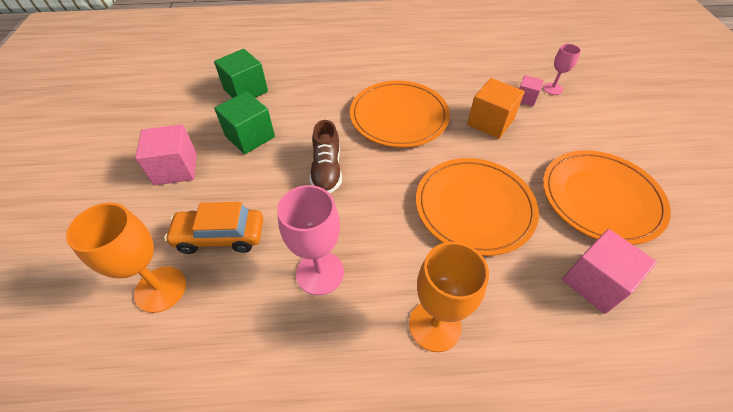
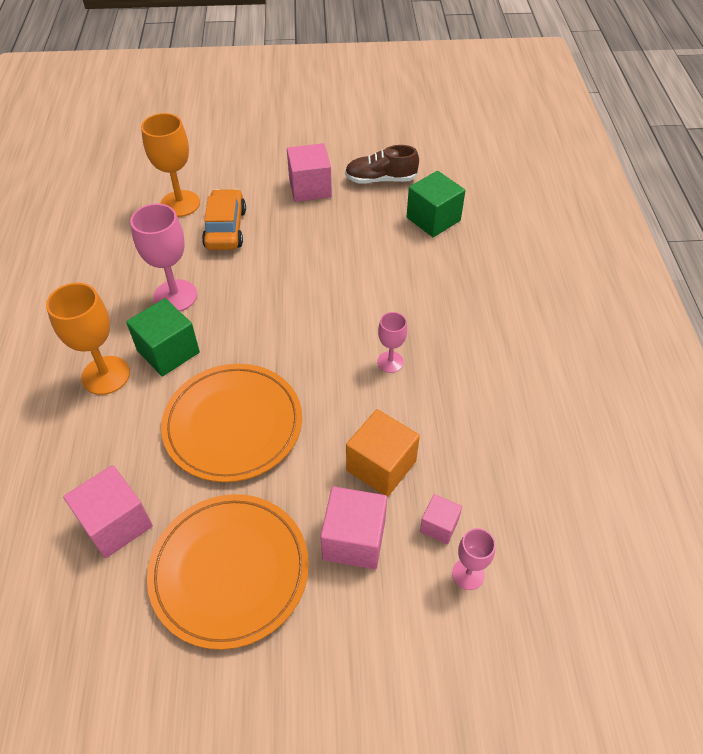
camera: 90 degrees right, 0 degrees up
(250, 136) = (354, 232): green cube -> green cube (168, 351)
(327, 170) = (300, 296): brown shoe -> brown shoe (380, 179)
(399, 116) = (390, 362): orange plate -> pink goblet
(550, 135) = (354, 539): none -> pink cube

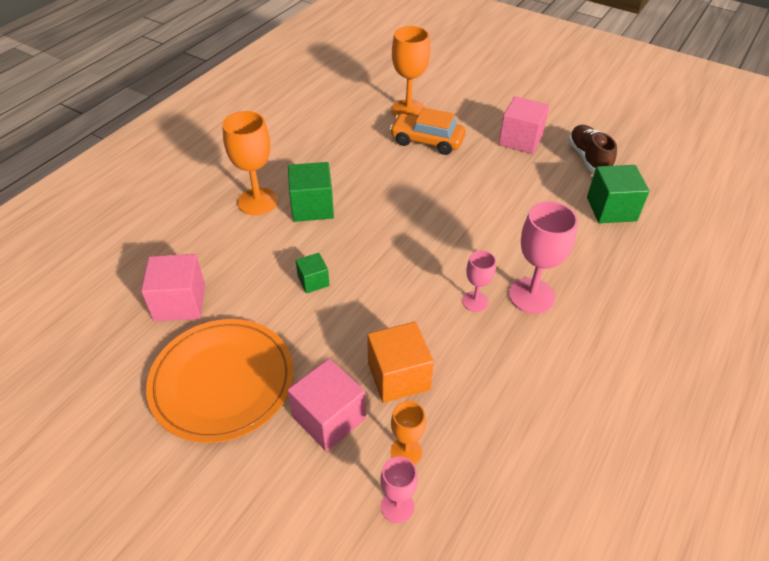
camera: 35 degrees right, 5 degrees down
(175, 296) = (350, 171): pink goblet -> pink goblet (531, 295)
(225, 228) = (427, 141): orange car -> orange car turned 105 degrees counterclockwise
(233, 424) = (313, 281): orange plate -> green cube
(380, 179) = (588, 158): brown shoe -> brown shoe turned 45 degrees clockwise
(439, 525) = (406, 452): pink cube -> orange goblet

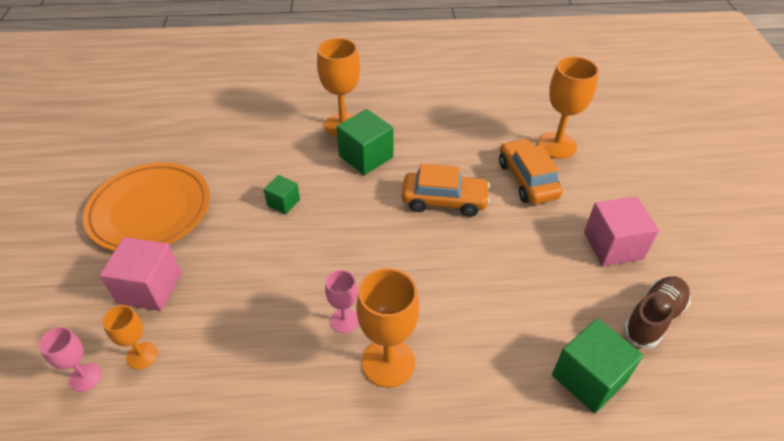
camera: 55 degrees right, 0 degrees up
(180, 302) = (208, 147): pink cube -> none
(398, 376) = (218, 309): orange cube -> none
(406, 190) = (444, 201): none -> orange car
(531, 295) = (388, 362): pink goblet -> orange goblet

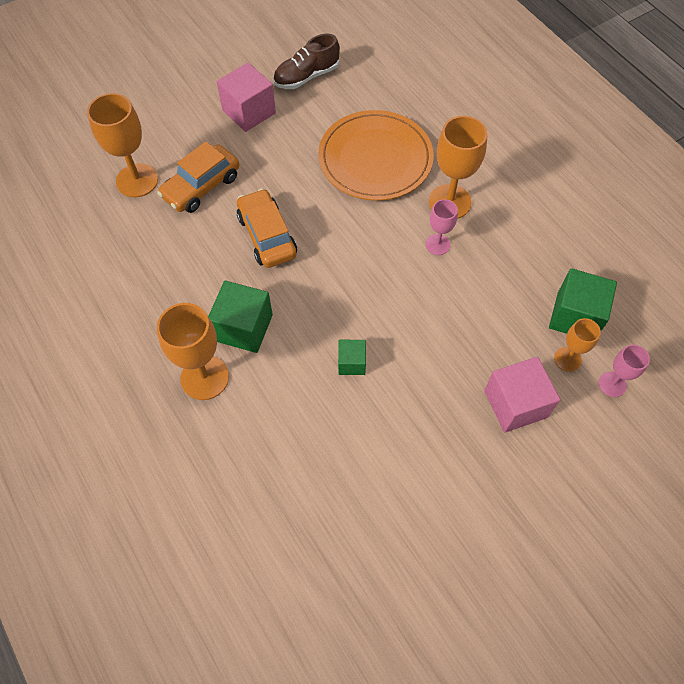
camera: 120 degrees left, 15 degrees up
(150, 210) = (442, 481): orange plate -> orange plate (375, 159)
(589, 378) = (379, 97): green cube -> green cube (575, 316)
(653, 318) = (306, 76): brown shoe -> brown shoe turned 45 degrees counterclockwise

